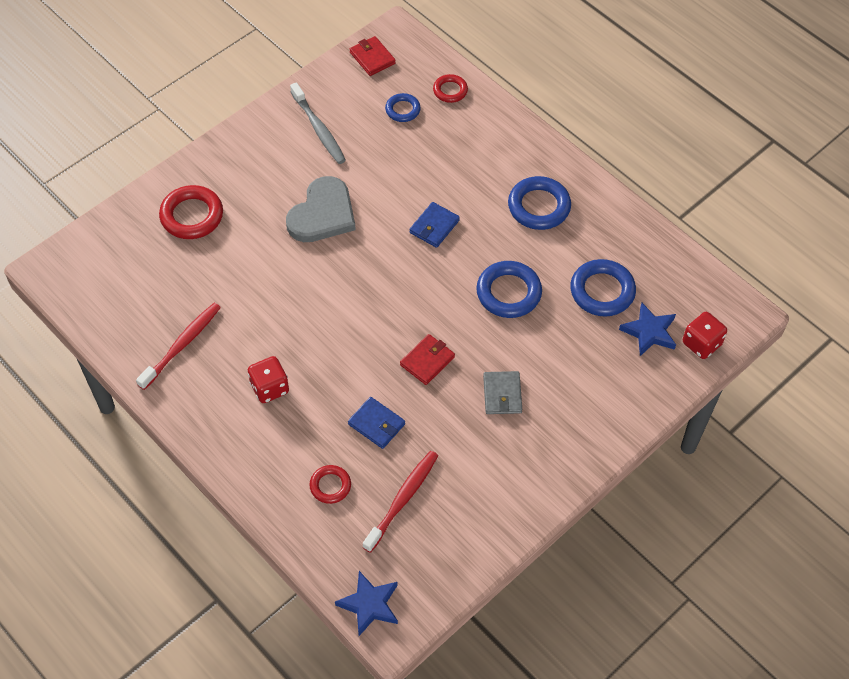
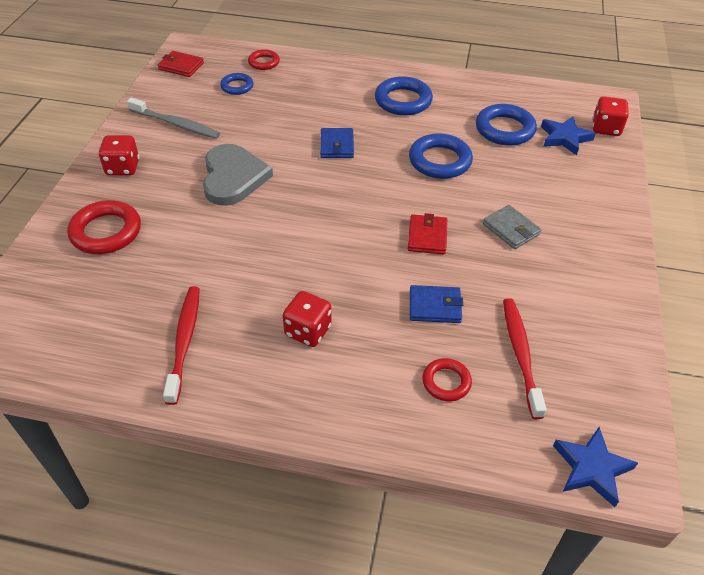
camera: 35 degrees left, 10 degrees down
(245, 156) = (123, 168): none -> red dice

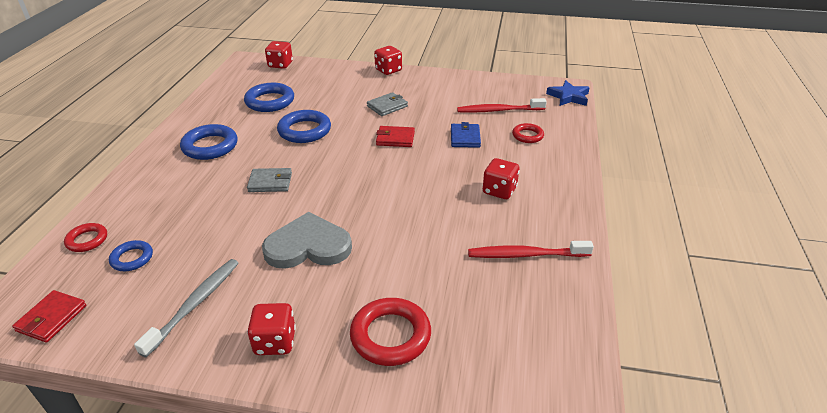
camera: 90 degrees left, 10 degrees down
(337, 145) = (270, 182): blue wallet -> grey wallet
(565, 138) = (287, 80): blue star -> none
(623, 230) = (388, 70): none -> red dice

